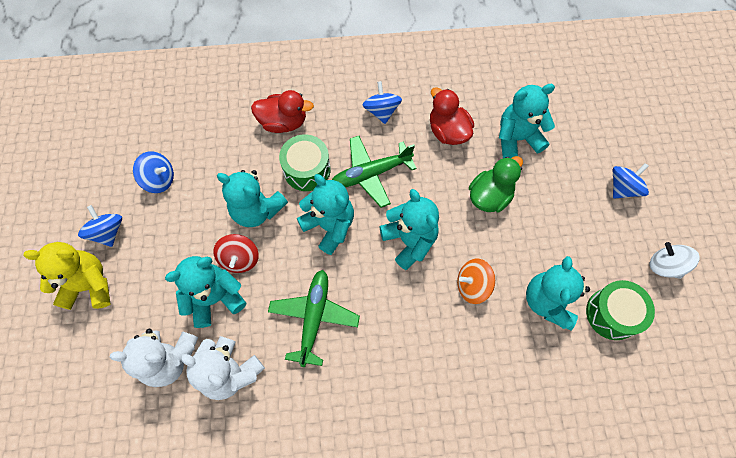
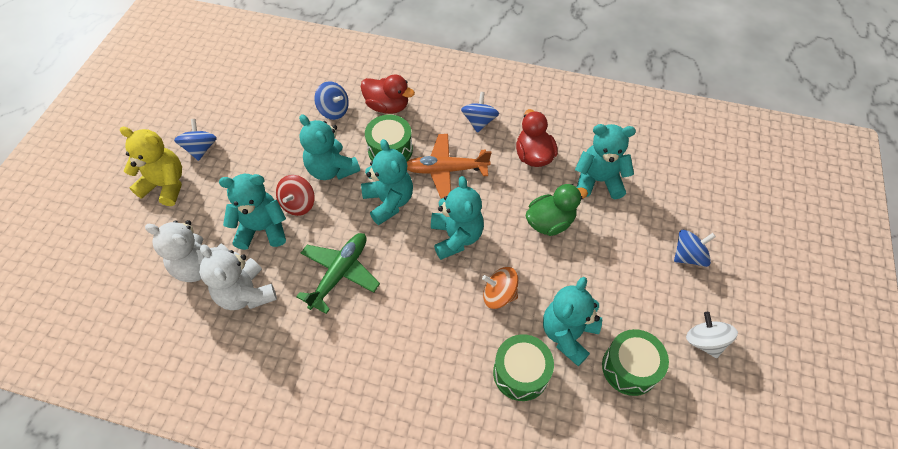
camera: 20 degrees right, 10 degrees down
(159, 179) = (262, 121): blue spinning top -> blue spinning top (334, 110)
(371, 174) = (446, 170): green plane -> orange plane
(521, 354) = (520, 373): none -> green drum

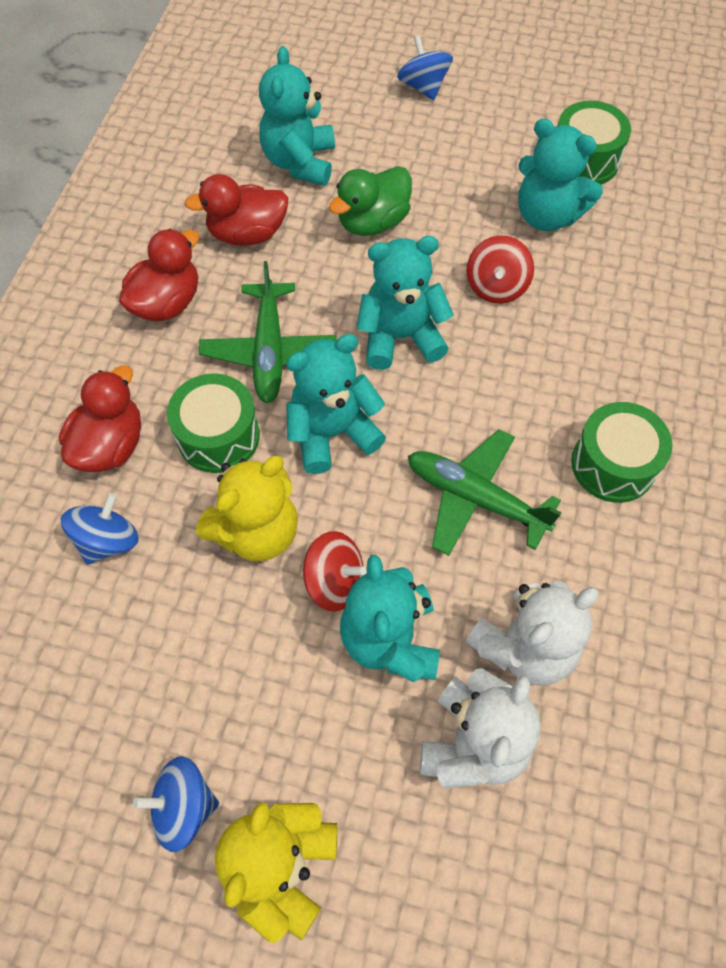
camera: 90 degrees left, 5 degrees up
(331, 169) = (257, 531): turquoise teddy bear -> yellow teddy bear
(446, 170) = (269, 351): orange plane -> green plane
(479, 121) = (167, 303): blue spinning top -> red duck
(499, 295) = (496, 286): orange spinning top -> red spinning top
(520, 373) = (608, 267): green drum -> green drum (613, 464)
(550, 222) = (373, 222): green duck -> green duck turned 105 degrees counterclockwise
(704, 341) = (541, 90): white spinning top -> none

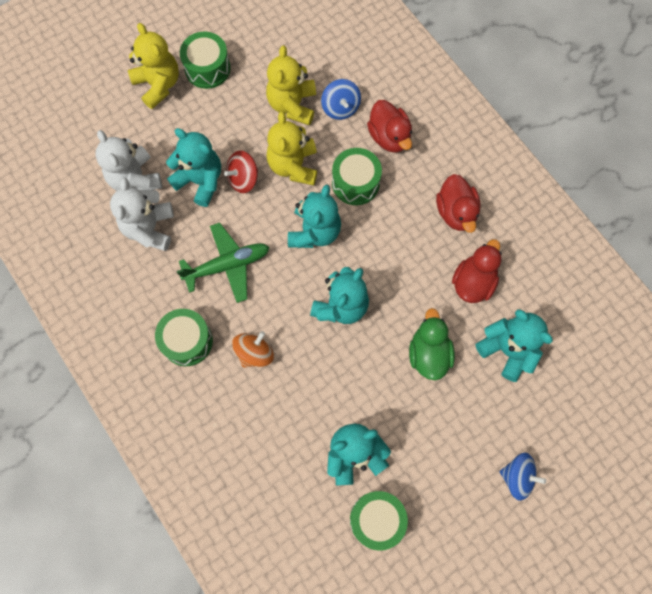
camera: 130 degrees right, 10 degrees up
(154, 611) = (292, 105): none -> yellow teddy bear
(184, 806) = (207, 68): blue spinning top -> green drum
(269, 351) = (385, 238): green plane -> none
(496, 286) = (331, 381): red spinning top -> none
(547, 381) = (254, 353): none -> orange spinning top

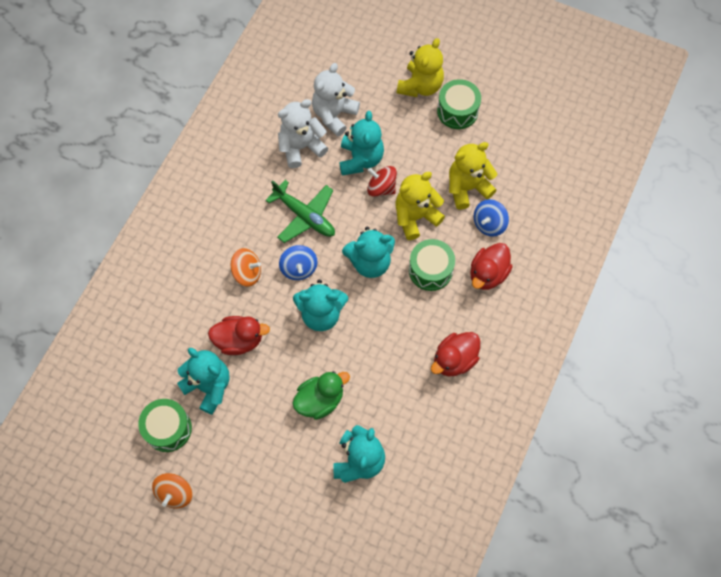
camera: 60 degrees right, 5 degrees down
(187, 341) = (230, 222): green drum -> none
(449, 546) = (175, 493): none -> orange spinning top
(473, 282) = (401, 404): red duck -> red duck (239, 340)
(517, 477) = (257, 520): blue spinning top -> blue spinning top (299, 268)

